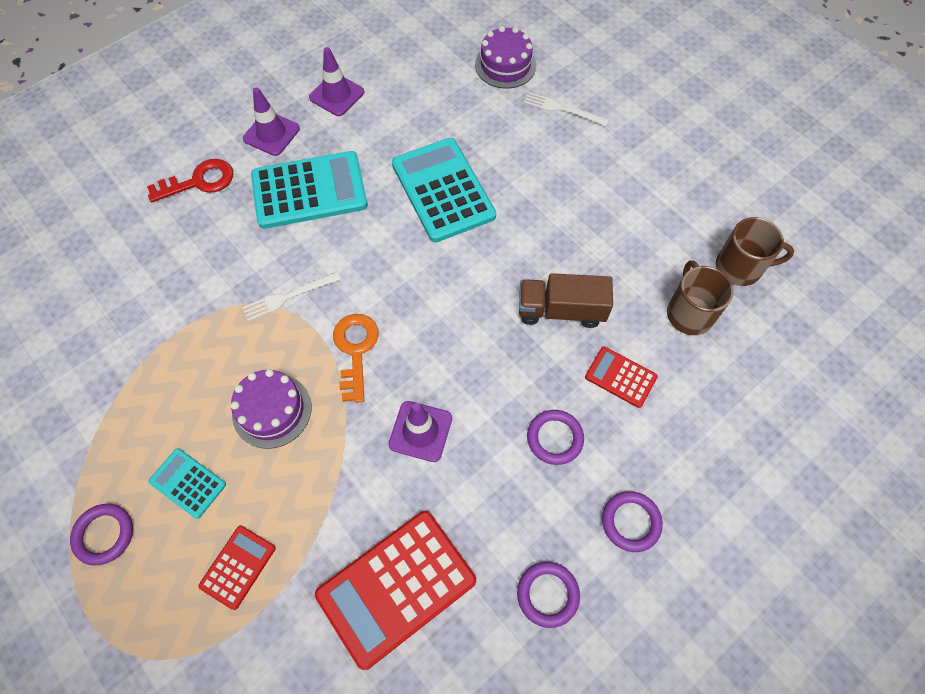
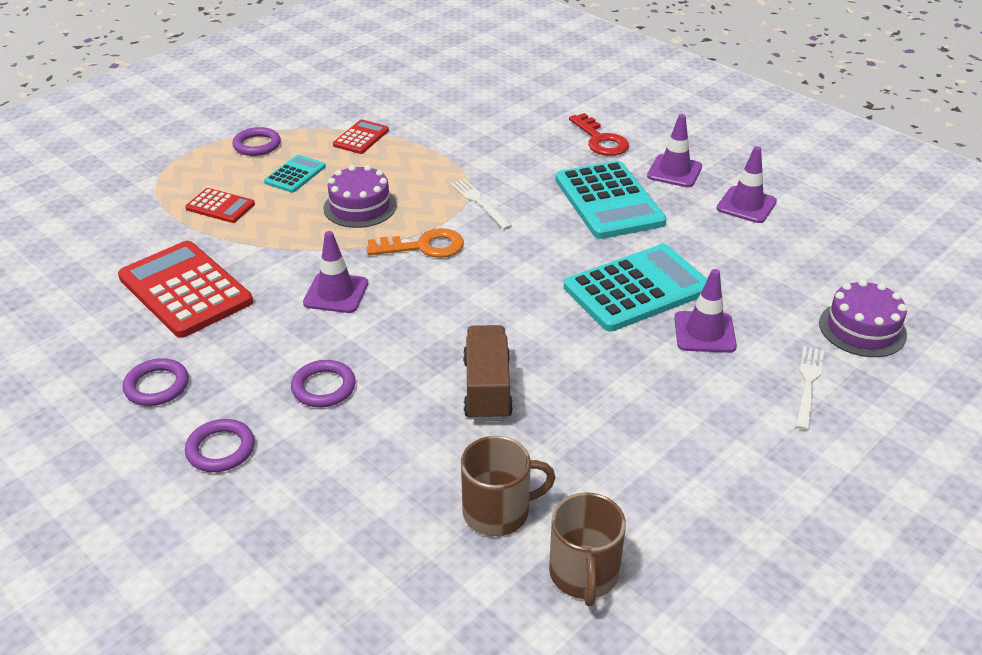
camera: 85 degrees right, 25 degrees down
(502, 156) = (704, 332): none -> purple traffic cone
(620, 377) = (400, 442): red calculator -> red calculator (361, 138)

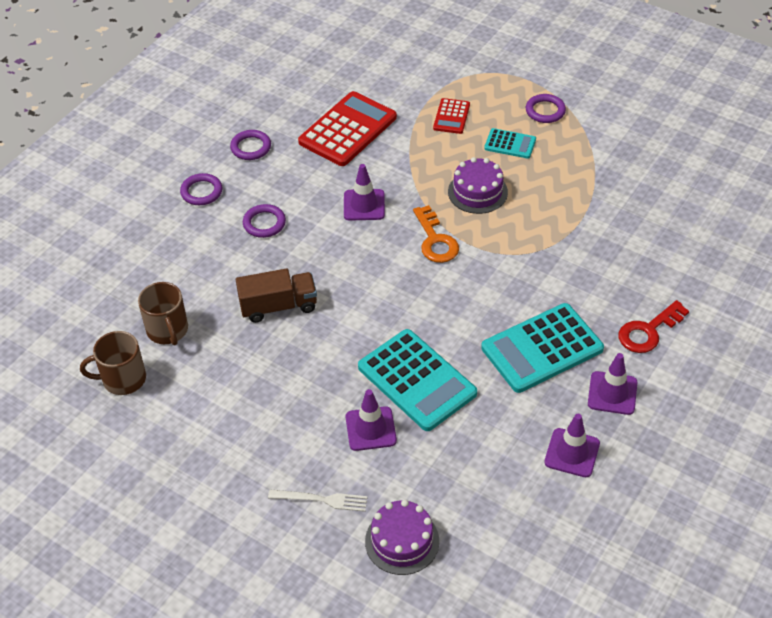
camera: 80 degrees right, 10 degrees up
(361, 138) = (582, 168): red calculator -> none
(479, 202) = (509, 262): white fork -> none

